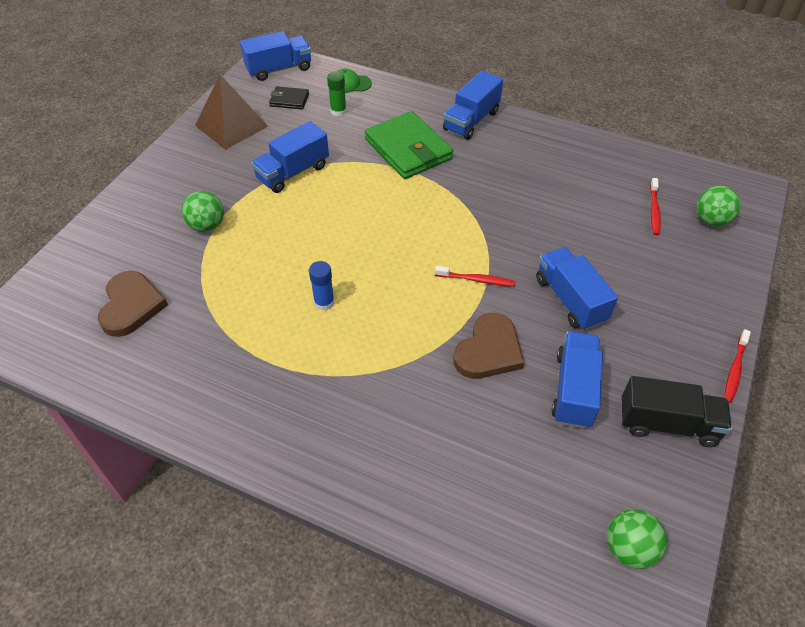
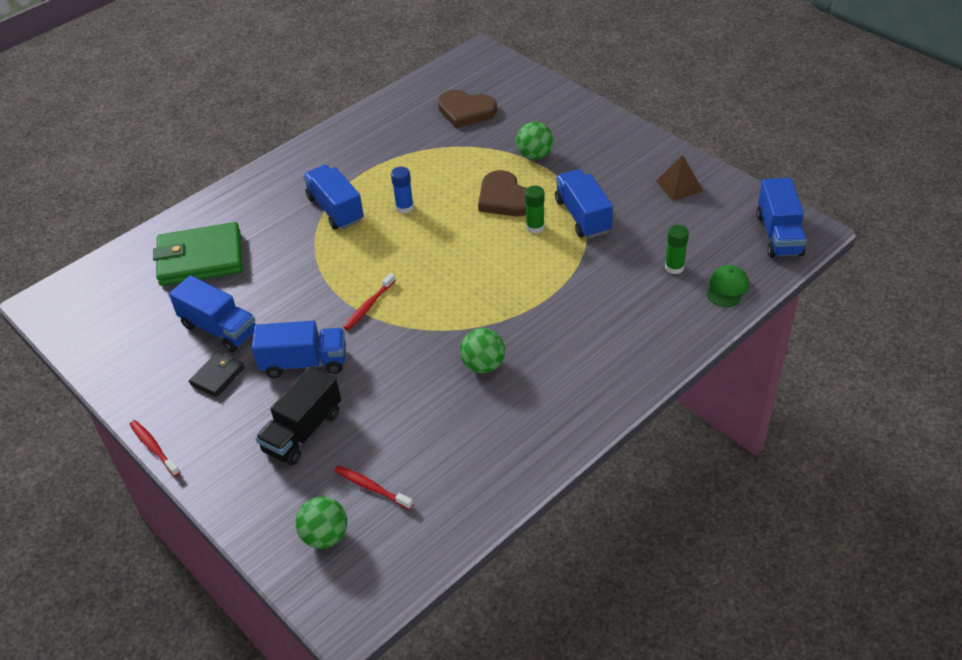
camera: 115 degrees right, 5 degrees down
(231, 125) = (679, 185): brown pyramid -> brown pyramid, size x0.61
(289, 100) = (710, 233): black wallet -> black wallet (217, 376)
(319, 198) = (535, 227): none -> green glue stick
(408, 149) = (580, 307): green wallet -> green wallet (200, 258)
(471, 121) = (609, 377): blue truck -> blue truck (335, 209)
(489, 350) = (291, 290): brown heart -> brown heart (505, 198)
(629, 548) = (89, 310): green ball -> green ball (483, 365)
(667, 424) = (148, 374): black truck -> black truck (303, 431)

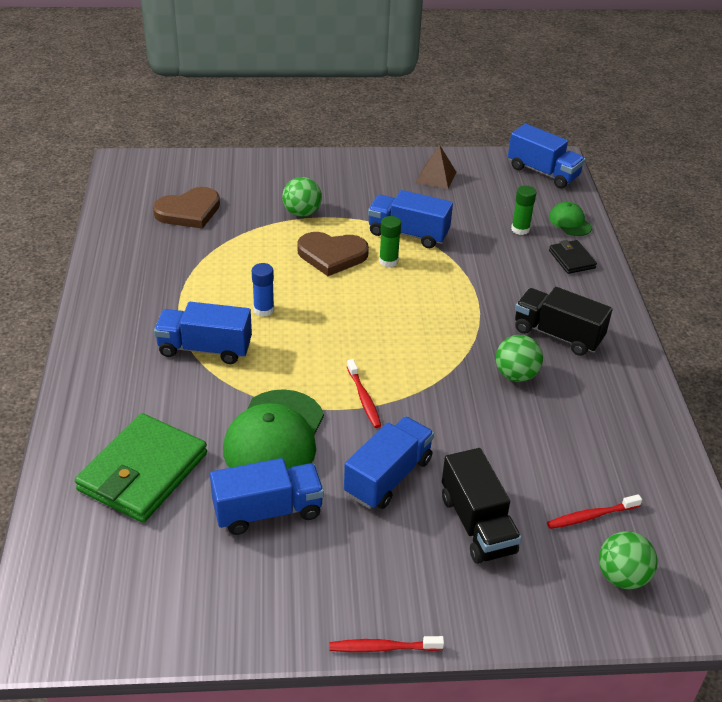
camera: 55 degrees left, 5 degrees down
(217, 376) = (335, 546): black wallet -> black wallet (571, 259)
(287, 290) = (274, 437): none -> green cap
(561, 361) = (557, 335): none -> black truck

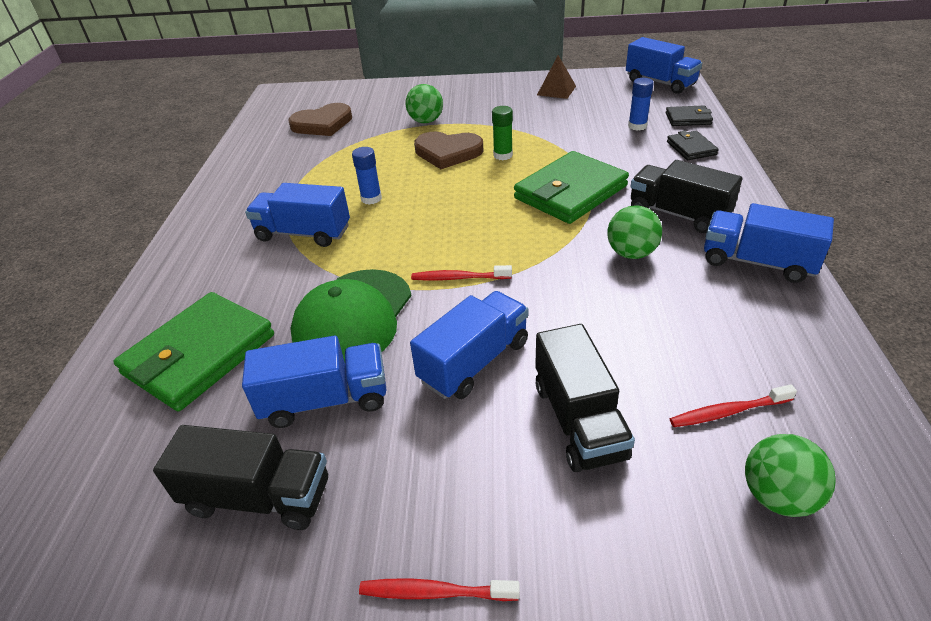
camera: 10 degrees right, 0 degrees up
(233, 588) = (258, 497): none -> black truck
(364, 398) = (459, 278): red toothbrush -> red toothbrush turned 105 degrees clockwise
(408, 234) = (525, 133): blue truck -> blue truck (757, 262)
(458, 308) = (570, 192): none -> green wallet
(520, 229) = (637, 126): green glue stick -> blue glue stick
(570, 222) = (688, 119): green cap -> black wallet

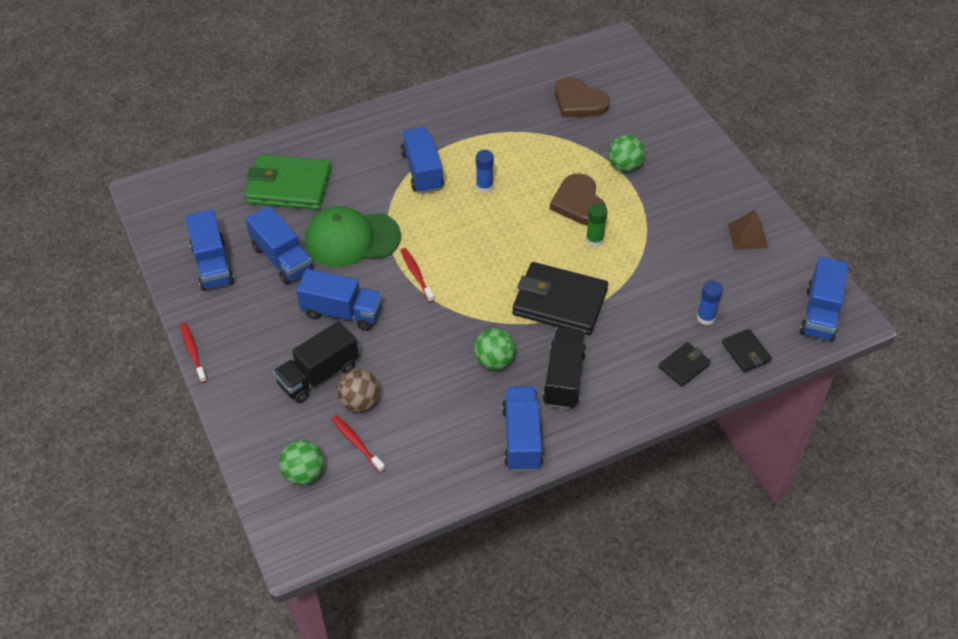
camera: 60 degrees right, 10 degrees up
(258, 497) = (212, 264): black truck -> blue truck
(570, 192) = (560, 302): green wallet -> black wallet
(650, 387) = (359, 402): none -> brown ball

